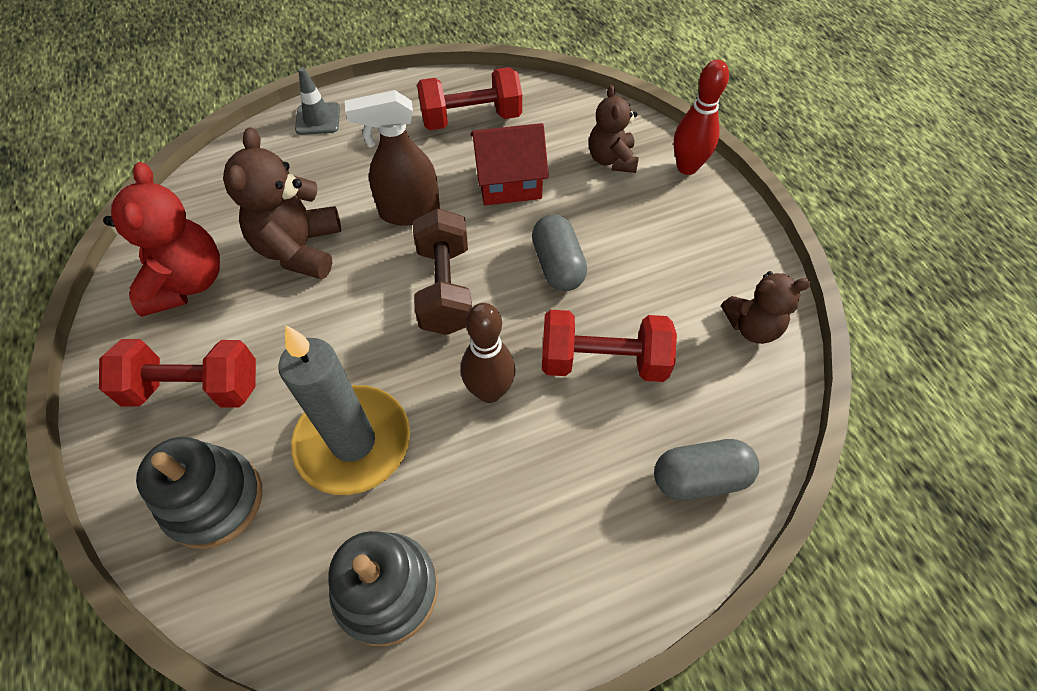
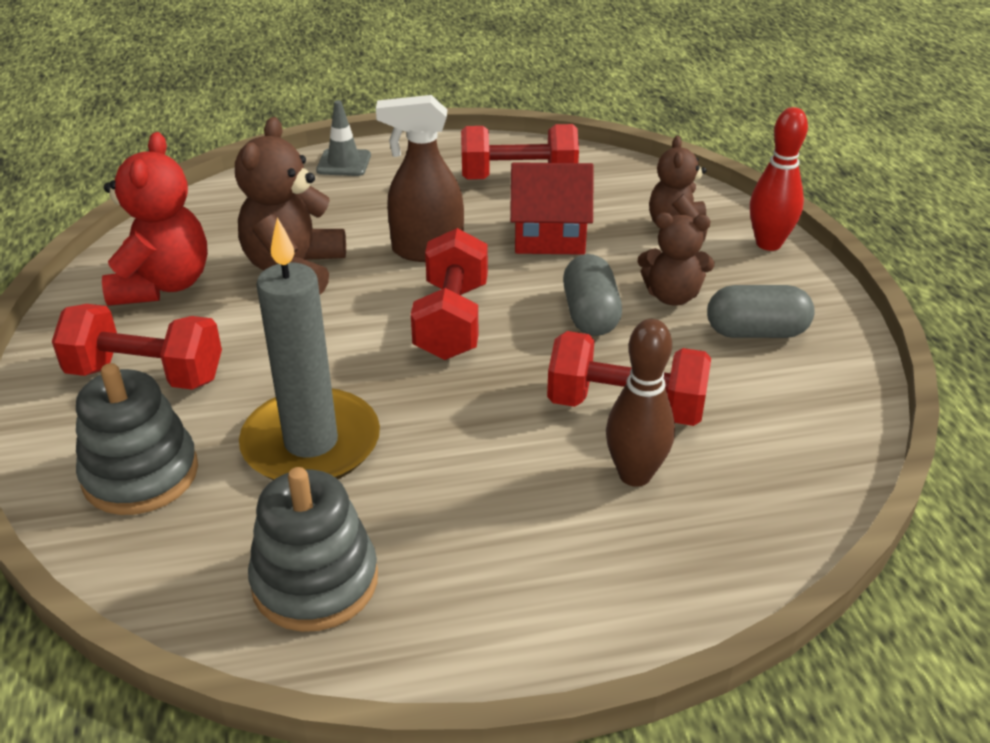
camera: 10 degrees right, 20 degrees down
(445, 288) = (452, 321): brown dumbbell -> red dumbbell
(489, 391) = (482, 418): brown bowling pin -> brown bowling pin (635, 475)
(700, 478) = (723, 529): grey capsule -> grey capsule (756, 332)
(752, 327) = (820, 396): brown teddy bear -> brown teddy bear (672, 296)

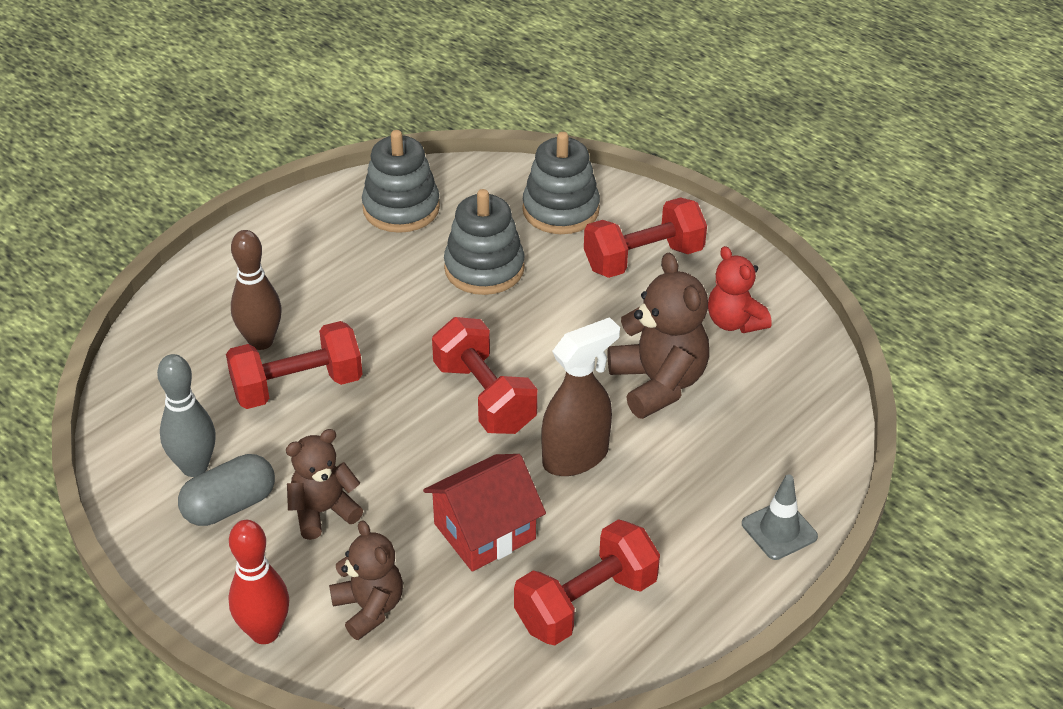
camera: 145 degrees right, 5 degrees up
(163, 285) = (734, 322): red teddy bear -> red teddy bear, size x0.65
(311, 443) = (484, 268): grey candle -> grey stacking toy
(590, 315) = (380, 456): grey capsule -> none
(776, 376) = (194, 467): none -> grey bowling pin

